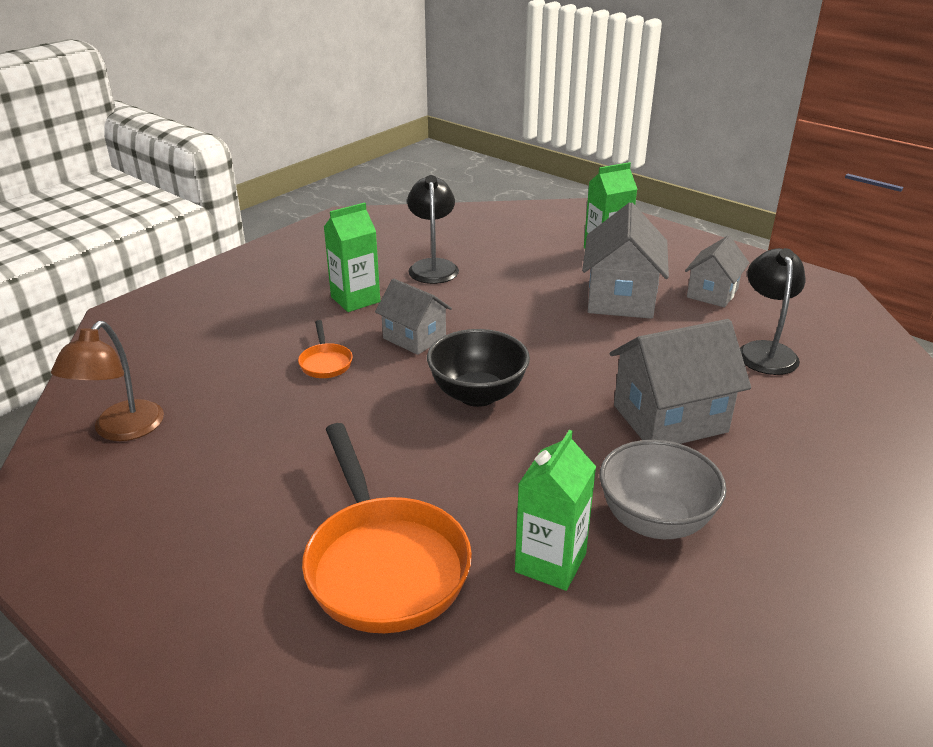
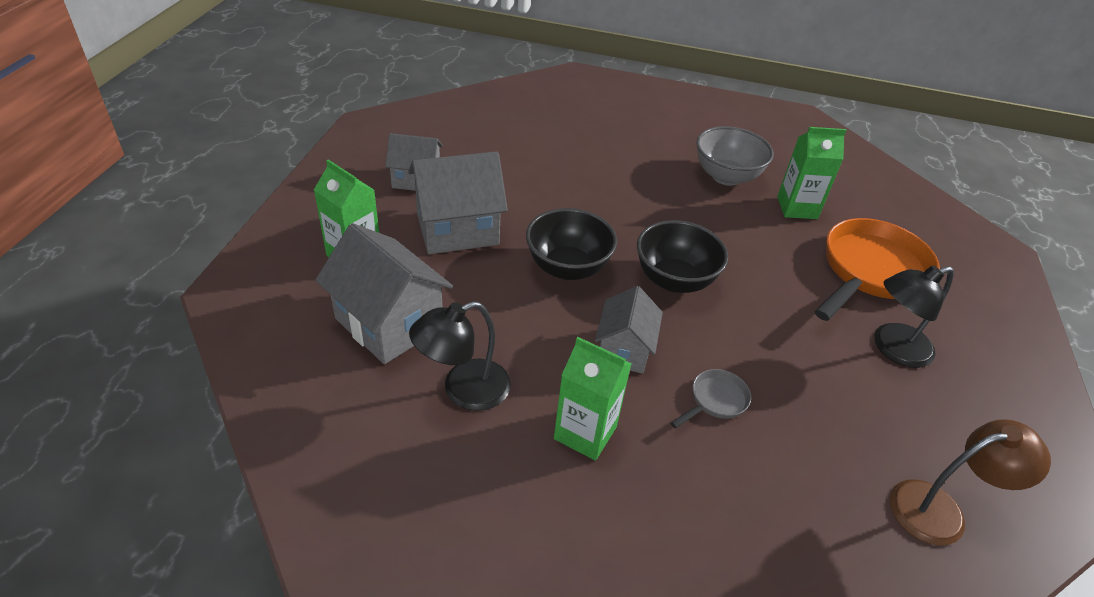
camera: 120 degrees left, 10 degrees up
(325, 363) = (715, 400): orange pan -> grey pan
(534, 339) = (567, 268): none -> black bowl
(670, 418) = (622, 182): grey house -> grey house (389, 323)
(765, 351) = (499, 149): black lamp -> black lamp (893, 349)

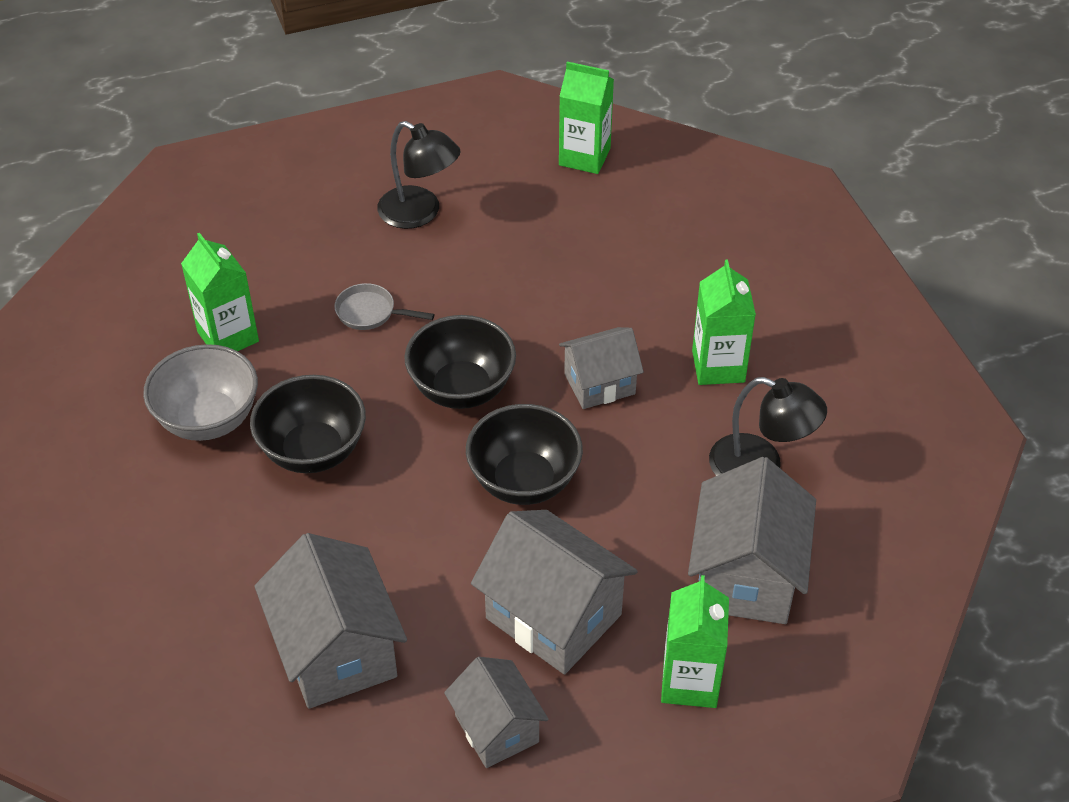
camera: 120 degrees left, 5 degrees up
(520, 155) = (336, 651): none -> grey house
(669, 201) = (313, 451): none -> black bowl
(715, 400) = (600, 302): grey pan -> grey pan (370, 313)
(870, 272) = (307, 252): orange pan -> none
(940, 509) = (584, 157): brown lamp -> green carton

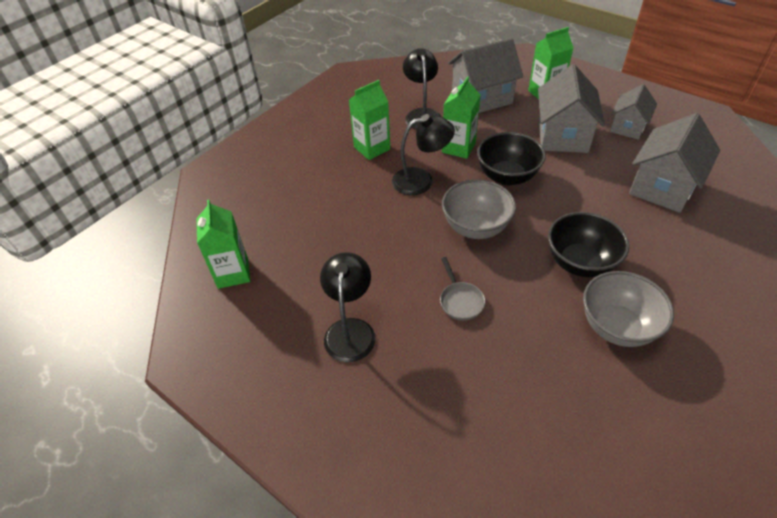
camera: 120 degrees left, 0 degrees up
(228, 337) = (551, 365): green carton -> green carton (458, 147)
(462, 389) = (475, 227): black bowl -> grey bowl
(599, 384) = (421, 180): grey house -> black lamp

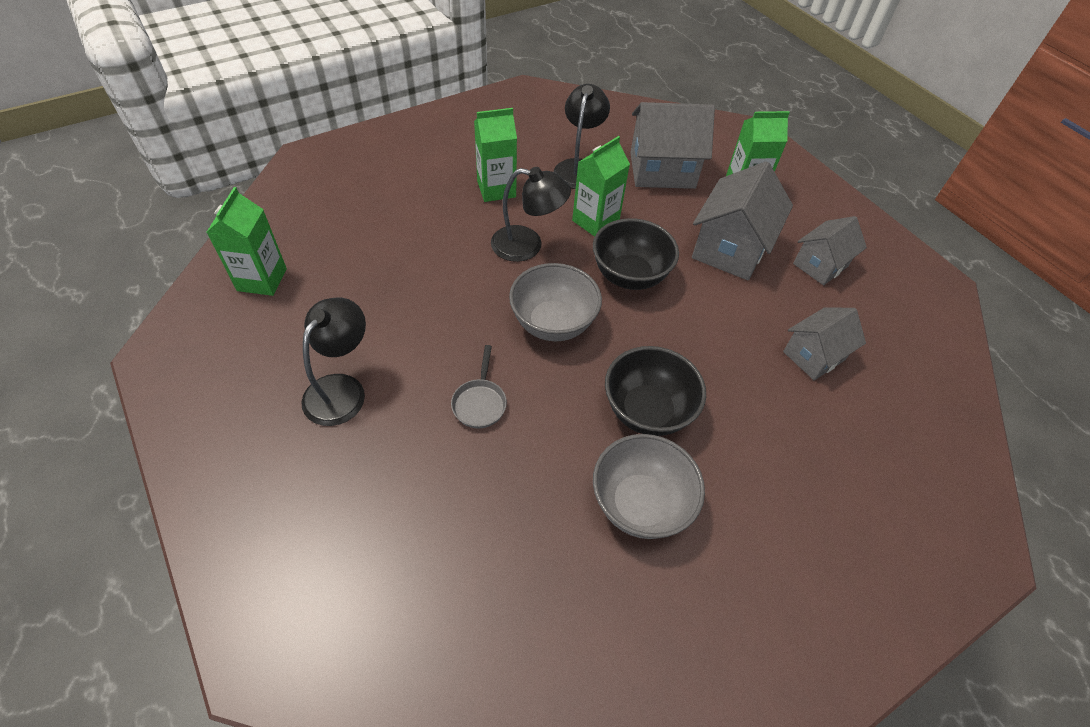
camera: 15 degrees right, 5 degrees up
(663, 187) = (814, 356): grey house -> grey house, size x0.63

